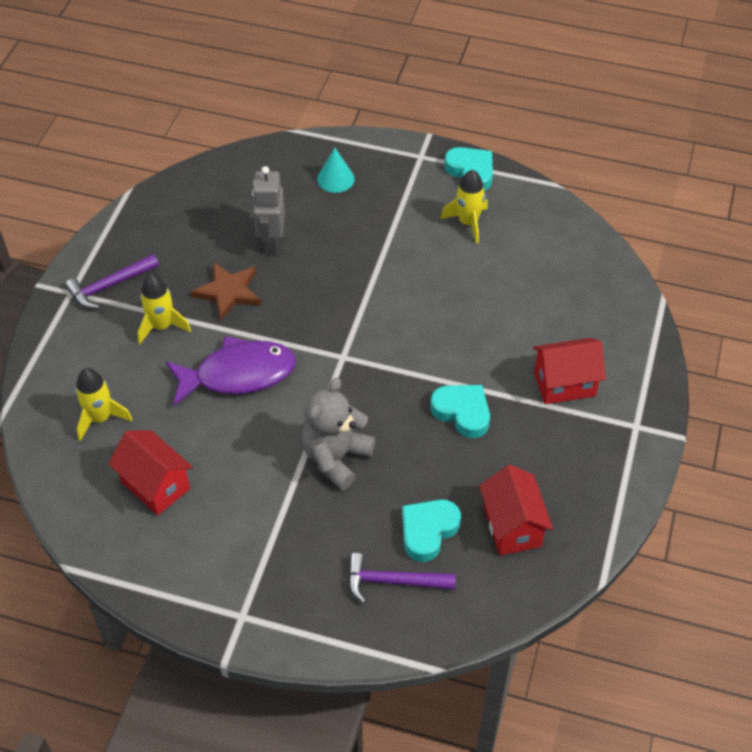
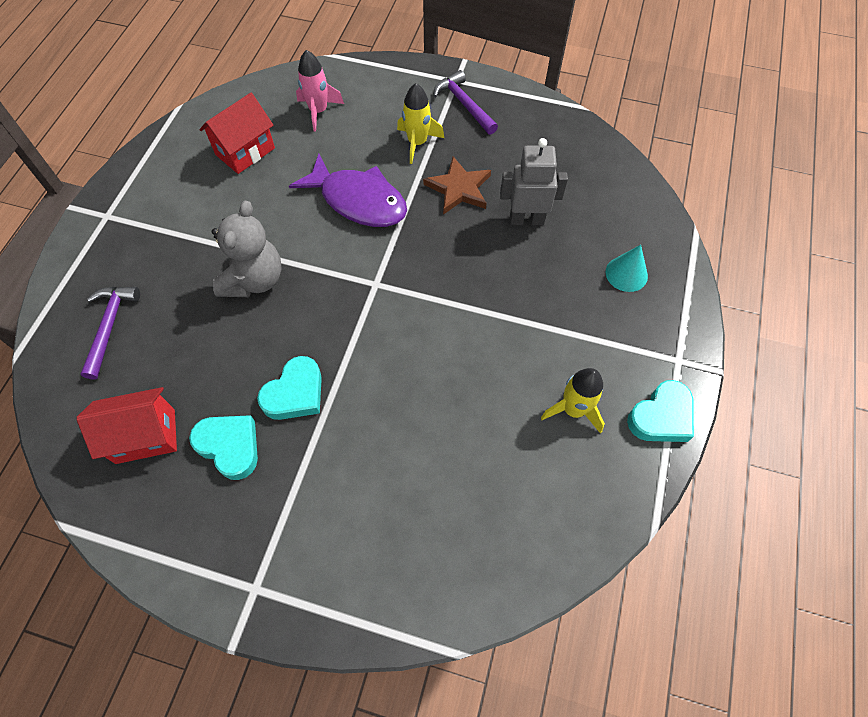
camera: 90 degrees right, 10 degrees up
(100, 418) = (318, 111): yellow rocket -> pink rocket
(238, 374) = (358, 201): purple fish -> purple fish turned 45 degrees counterclockwise
(336, 457) = (254, 280): grey teddy bear -> grey teddy bear turned 75 degrees clockwise
(428, 531) = (157, 357): turquoise heart -> turquoise heart (230, 446)
(564, 384) = (324, 506): red house -> none

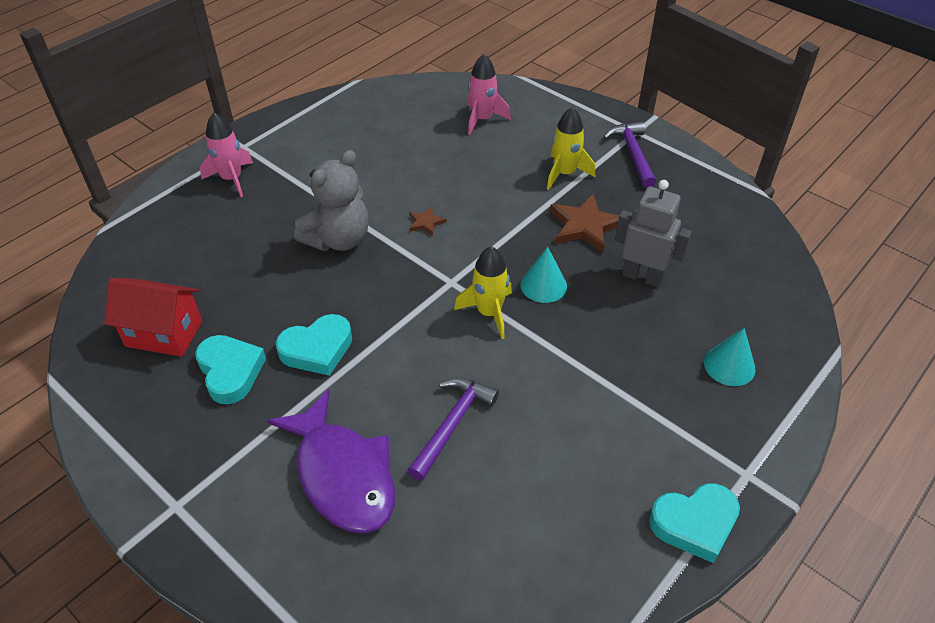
camera: 25 degrees right, 15 degrees down
(110, 326) = (190, 234): purple hammer -> purple hammer (452, 424)
(116, 254) = (232, 179): none -> pink rocket
(245, 151) = (394, 132): red house -> none
(323, 234) = (426, 222): none -> brown star
(358, 201) = (476, 205): purple fish -> purple fish (342, 474)
(453, 257) = (543, 285): none -> turquoise cone
(573, 410) = (594, 476): yellow rocket -> yellow rocket (489, 313)

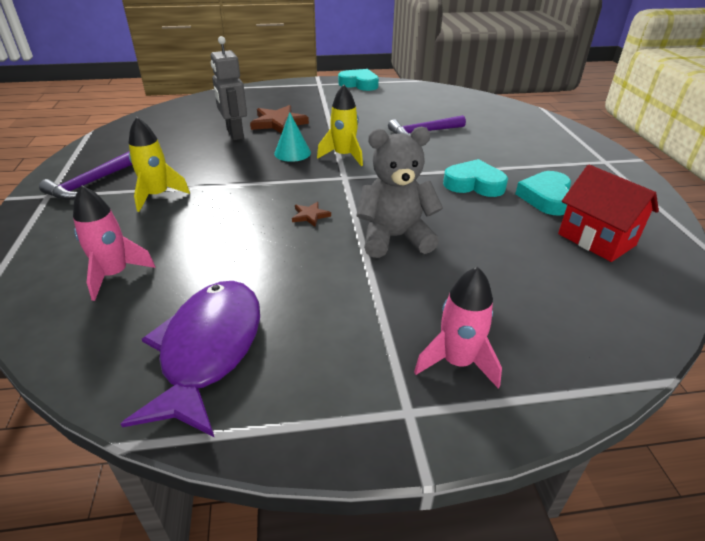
camera: 140 degrees left, 10 degrees down
(342, 474) = (499, 139): purple fish -> purple fish (209, 350)
(585, 226) = (213, 164): brown star -> brown star (278, 123)
(729, 365) = (265, 101): turquoise cone -> none

